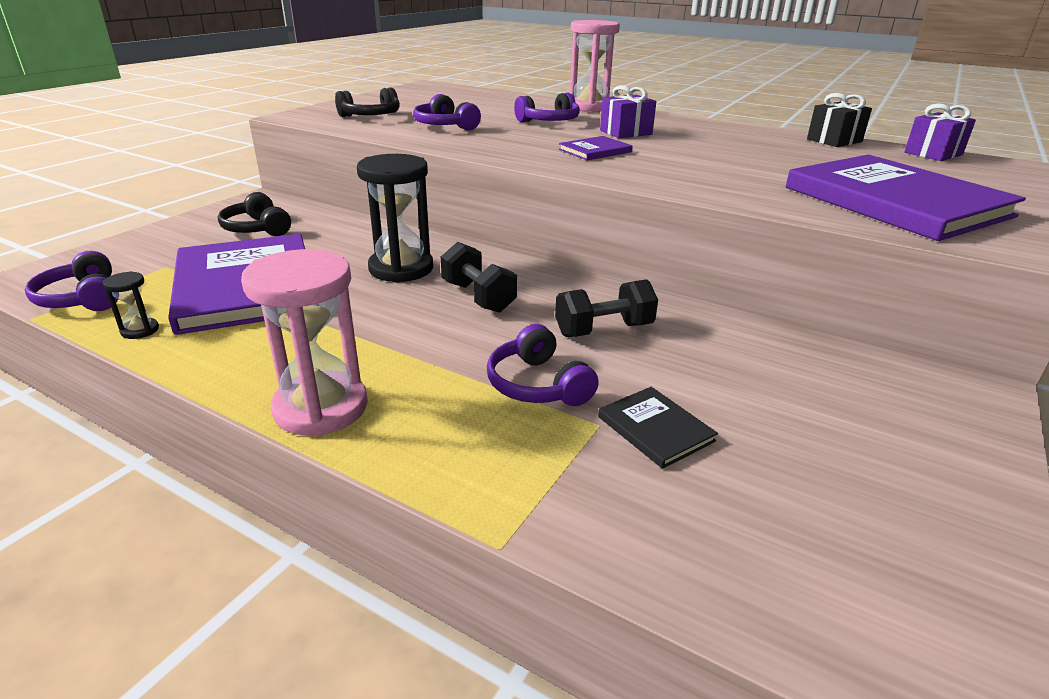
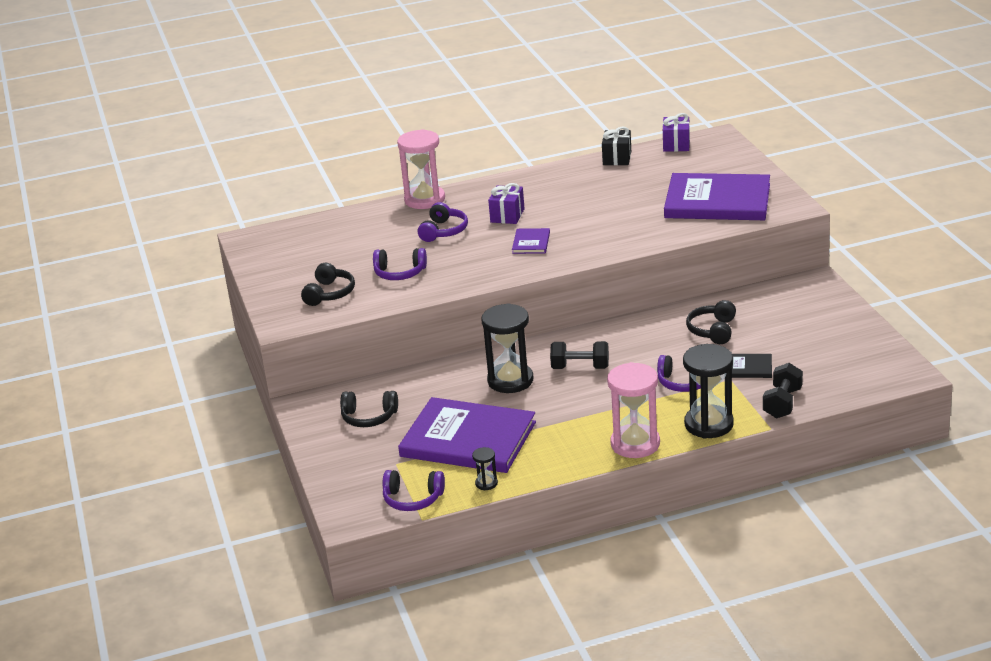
camera: 45 degrees left, 0 degrees up
(442, 459) = (709, 424): none -> black hourglass
(604, 330) = (661, 345): black dumbbell -> black dumbbell (782, 403)
(699, 355) = (713, 330): none -> black headphones

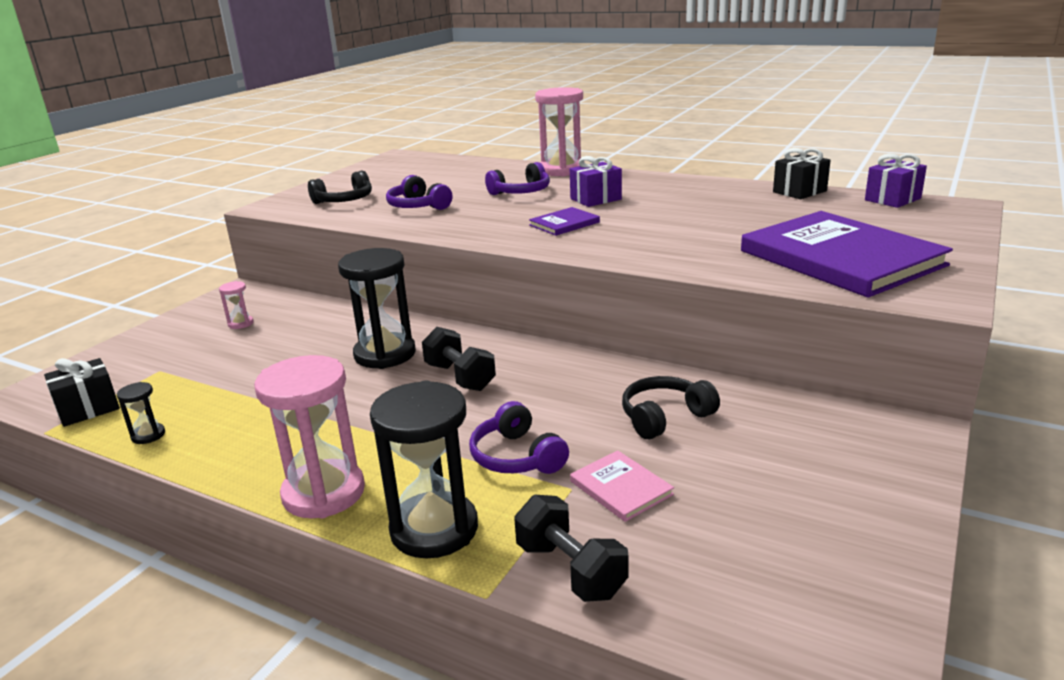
camera: 45 degrees right, 5 degrees down
(369, 417) = (241, 323): black headphones -> pink hourglass
(413, 499) = (88, 409): purple headphones -> black gift
(468, 439) = (240, 384): purple book -> none
(748, 367) = (621, 488): black book -> pink book
(782, 403) = (570, 570): black dumbbell -> black dumbbell turned 75 degrees clockwise

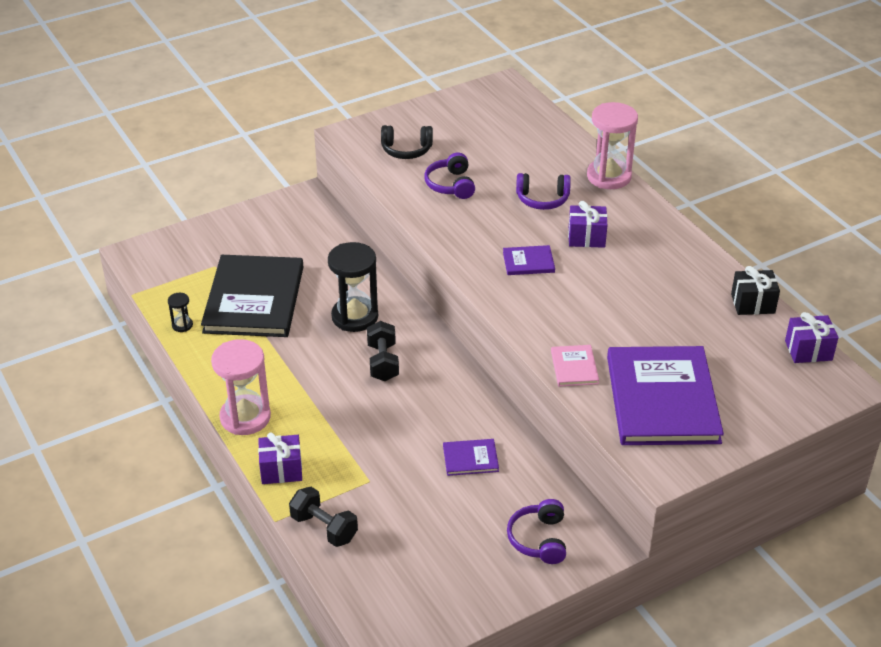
camera: 30 degrees right, 15 degrees up
(88, 409) = (161, 284): black gift -> none
(238, 381) = (254, 299): none -> black book
(241, 323) = (287, 238): pink hourglass -> none
(434, 529) = (281, 470): black hourglass -> purple gift
(517, 457) = (361, 444): purple headphones -> purple headphones (539, 539)
(570, 570) = (324, 528): black dumbbell -> black dumbbell turned 45 degrees counterclockwise
(621, 488) = (395, 494): pink book -> pink book (574, 367)
(665, 417) = (470, 459): black headphones -> purple book

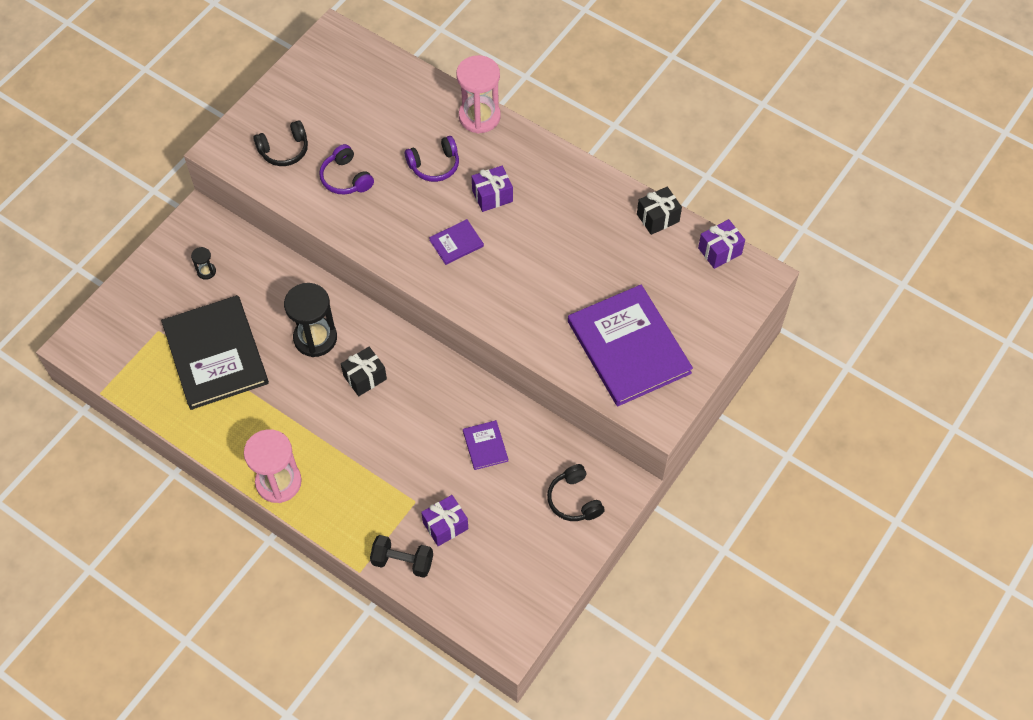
camera: 25 degrees left, 20 degrees up
(182, 325) = (167, 408): black hourglass -> black hourglass (206, 271)
(281, 470) = (338, 521): purple gift -> purple gift (445, 525)
(383, 362) = (365, 377): black dumbbell -> black gift
(470, 459) = (485, 446): purple book -> purple book turned 75 degrees counterclockwise
(539, 539) = (574, 500): purple headphones -> black headphones
(574, 367) = (546, 342): pink book -> none

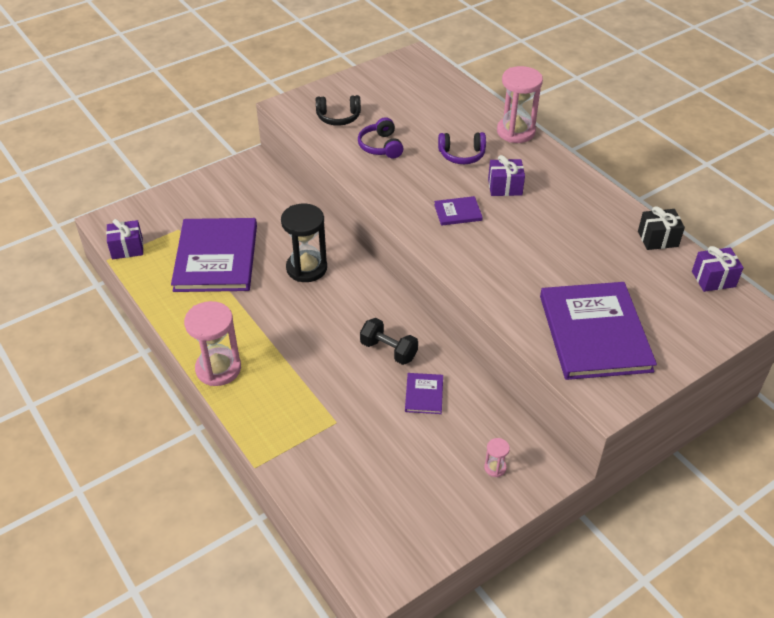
camera: 20 degrees right, 15 degrees down
(206, 271) = (240, 199): black hourglass -> none
(215, 354) = (216, 257): black book -> purple book
(365, 377) = (336, 309): black gift -> none
(402, 561) = (300, 471): black dumbbell -> black dumbbell (388, 350)
(445, 525) = (356, 452): purple gift -> purple gift (127, 248)
(574, 500) = (495, 468): black headphones -> pink hourglass

